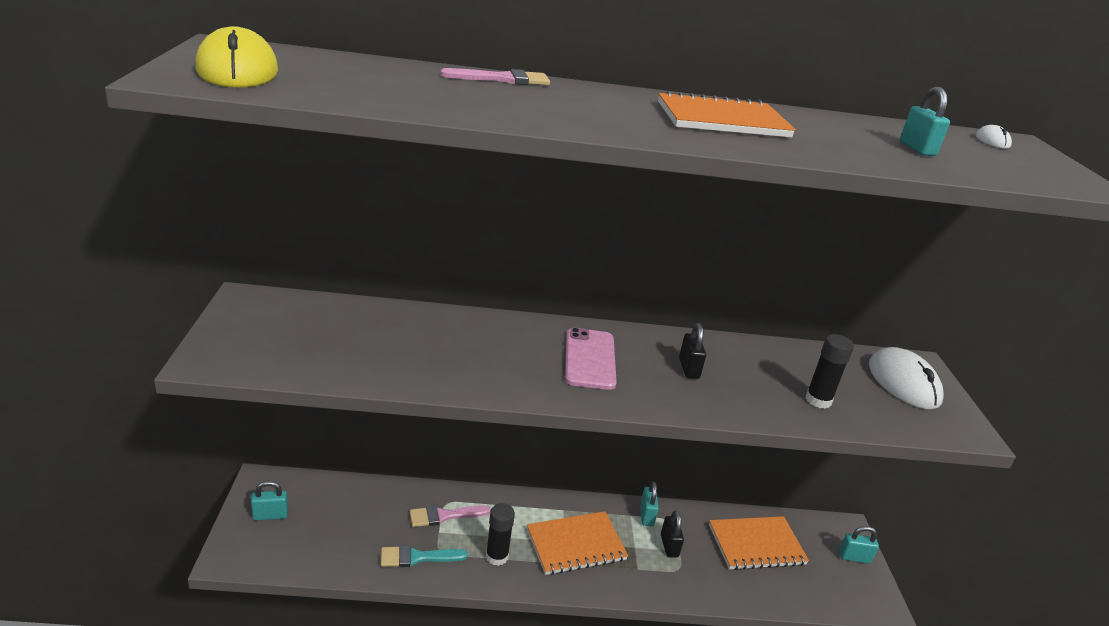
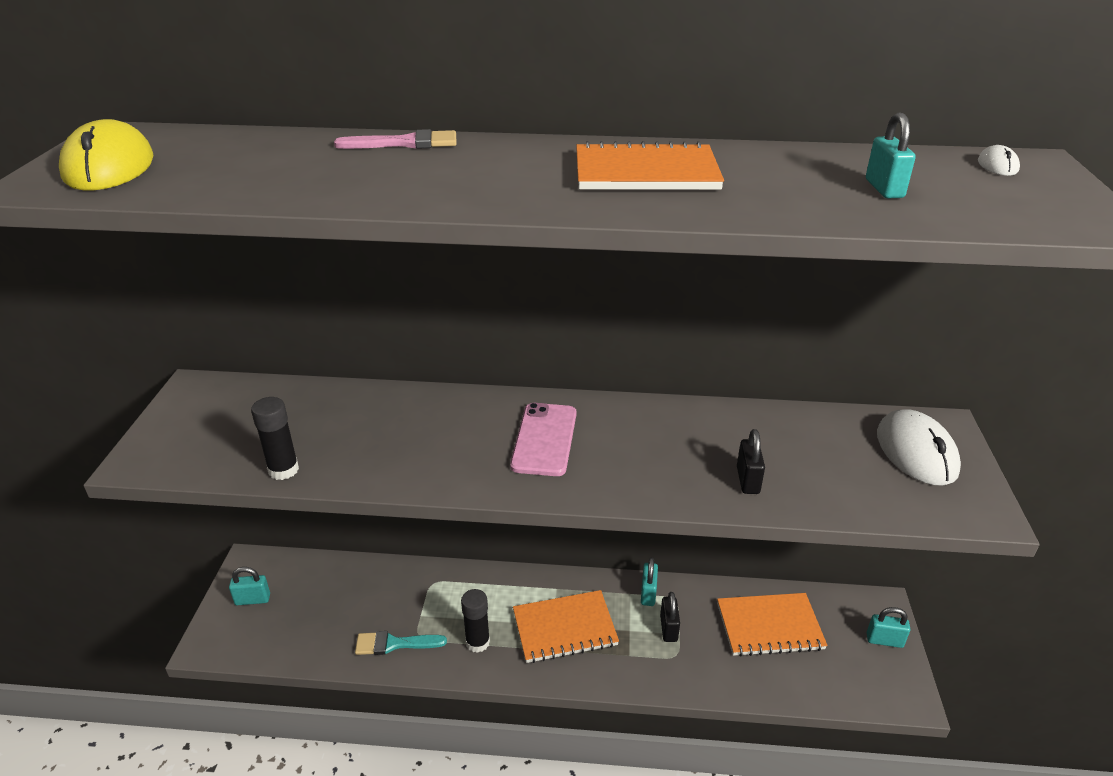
camera: 10 degrees right, 5 degrees up
(444, 516) = (428, 597): pink brush -> none
(689, 368) = (656, 446): black padlock -> black padlock (748, 480)
(818, 400) = (803, 479): black glue stick -> black glue stick (283, 470)

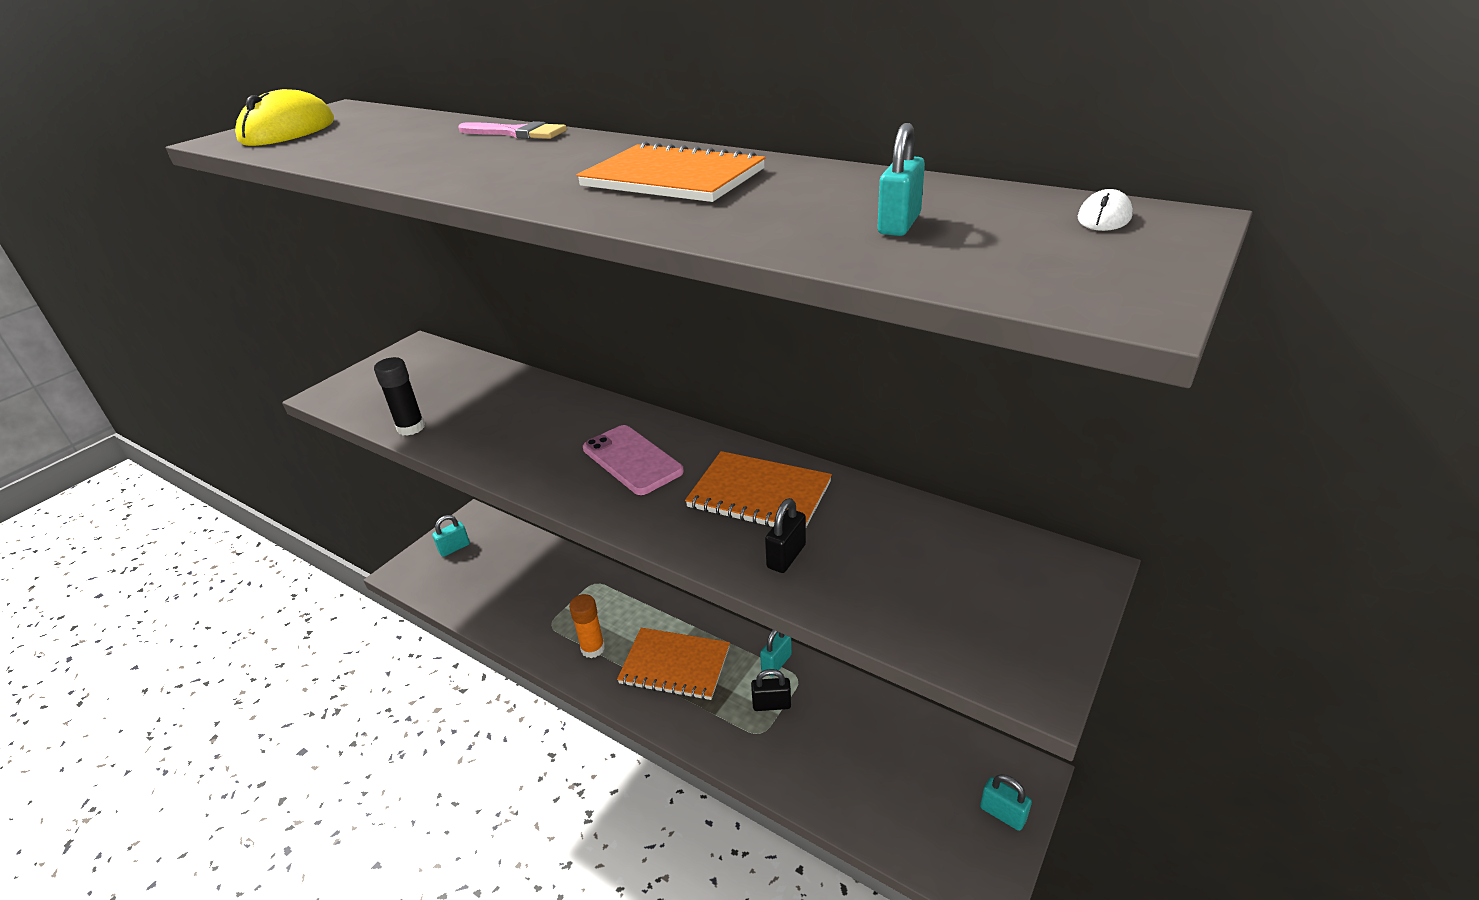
camera: 30 degrees right, 0 degrees up
(252, 599) = (454, 548): turquoise padlock -> turquoise padlock turned 60 degrees counterclockwise
(394, 644) = (527, 623): turquoise brush -> none
(477, 642) = (593, 648): black glue stick -> orange glue stick
(544, 439) = (632, 460): pink phone -> pink phone turned 75 degrees counterclockwise
(668, 628) = (771, 704): black padlock -> black padlock turned 60 degrees clockwise
(769, 626) = (878, 744): orange notebook -> orange notebook (759, 495)
(916, 452) = (1014, 587): white mouse -> none

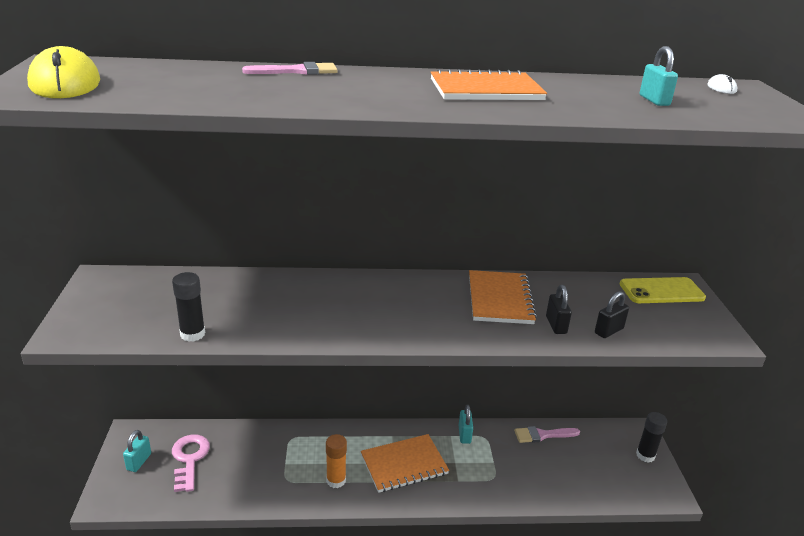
camera: 40 degrees left, 5 degrees down
(493, 564) = (189, 459): none -> pink key
(632, 460) = (397, 304): pink phone -> none
(759, 495) = (499, 299): orange notebook -> orange notebook turned 75 degrees counterclockwise
(771, 704) = (484, 459): black padlock -> black padlock (608, 331)
(876, 711) = (542, 435): none -> pink brush
(1002, 813) = (645, 455): turquoise padlock -> black glue stick
(1024, 566) = (661, 291): none -> yellow phone

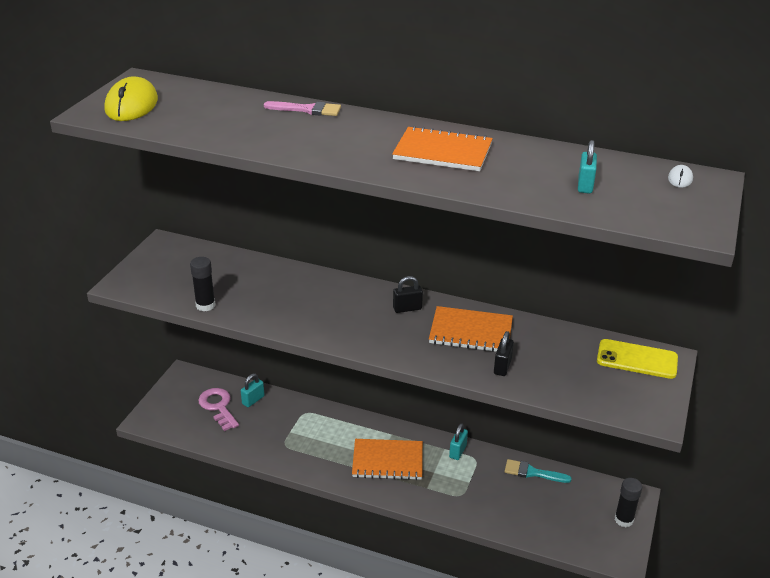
camera: 25 degrees right, 5 degrees up
(139, 462) = (180, 398): turquoise padlock -> turquoise padlock (253, 400)
(189, 459) = (218, 407): pink key -> pink key turned 45 degrees counterclockwise
(336, 480) = (323, 457): orange glue stick -> none
(499, 299) = (471, 332): orange notebook -> orange notebook turned 75 degrees clockwise
(542, 435) = (532, 472): pink brush -> turquoise brush
(608, 331) = (547, 383): black padlock -> black padlock (407, 308)

